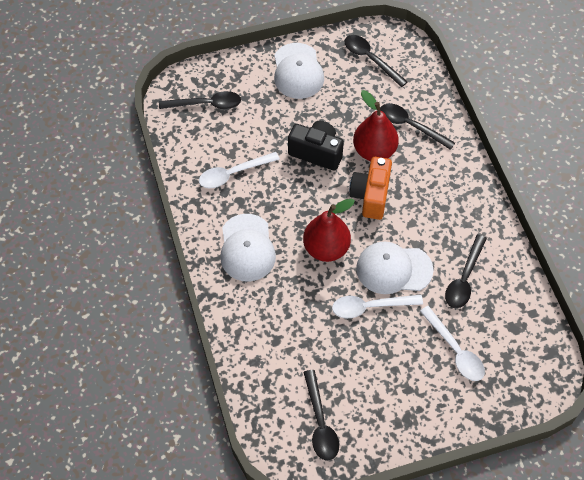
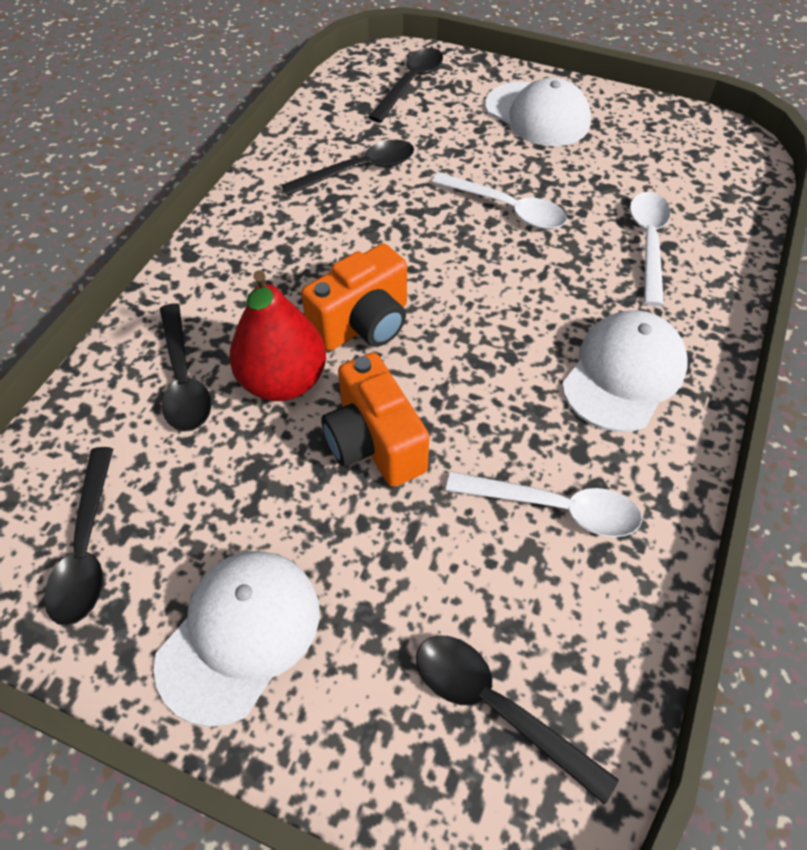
camera: 140 degrees left, 5 degrees down
(316, 152) = (374, 443): black camera -> orange camera
(320, 422) = (674, 150): black spoon -> black spoon (410, 84)
(326, 248) = (500, 301): red pear -> none
(393, 269) = (433, 226): white cap -> white cap (537, 115)
(455, 350) = (451, 124): white spoon -> white spoon (648, 243)

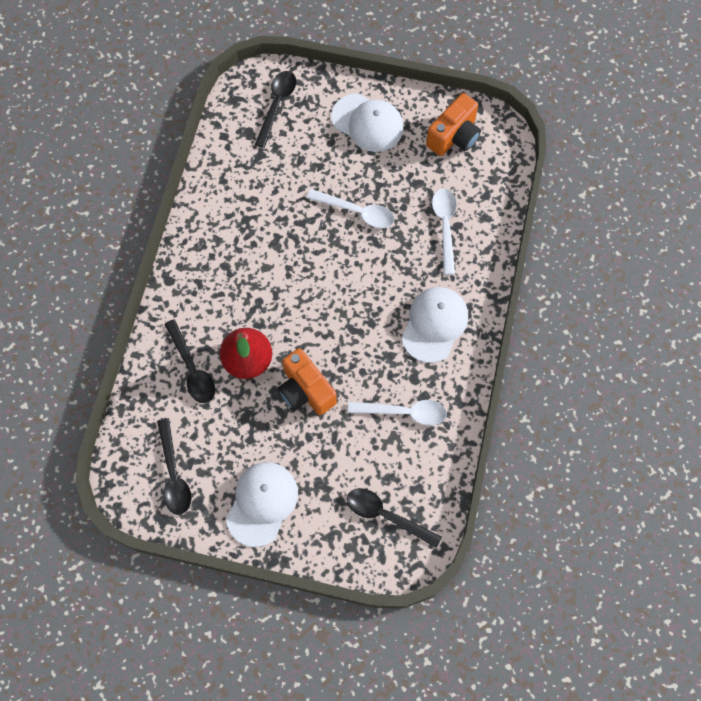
camera: 10 degrees left, 15 degrees up
(359, 170) = (258, 193): black spoon -> none
(363, 324) = (284, 314): orange camera -> orange camera (454, 137)

